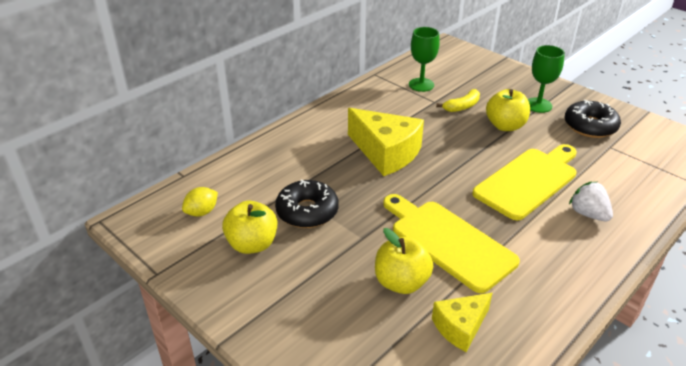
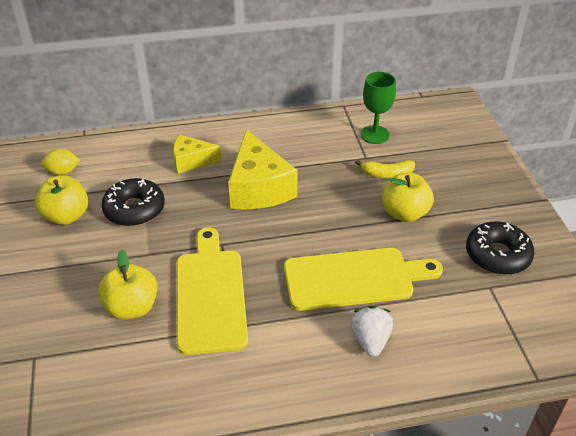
camera: 35 degrees right, 5 degrees up
(460, 327) = (130, 370): yellow cheese -> yellow cheese (192, 161)
(538, 105) = (469, 207): green goblet -> none

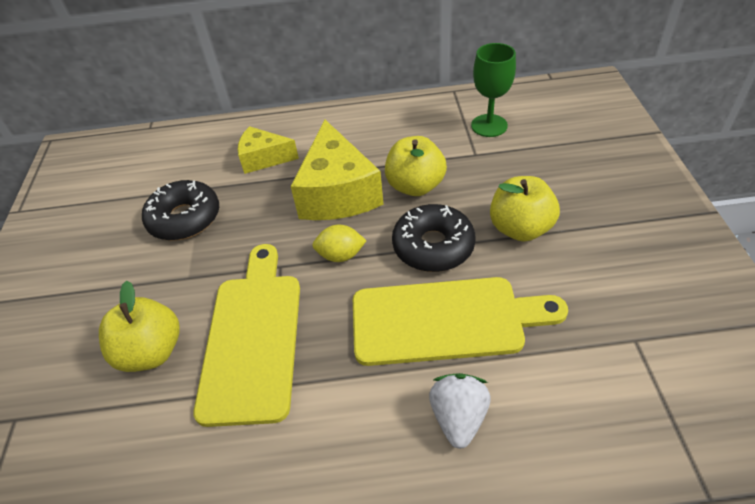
camera: 10 degrees right, 5 degrees up
(63, 172) = (115, 171): yellow lemon -> yellow lemon (341, 255)
(66, 216) = (105, 226): yellow apple -> yellow apple (415, 186)
(387, 174) = (500, 176): yellow banana -> none
(497, 255) = (647, 291): black donut -> black donut (433, 246)

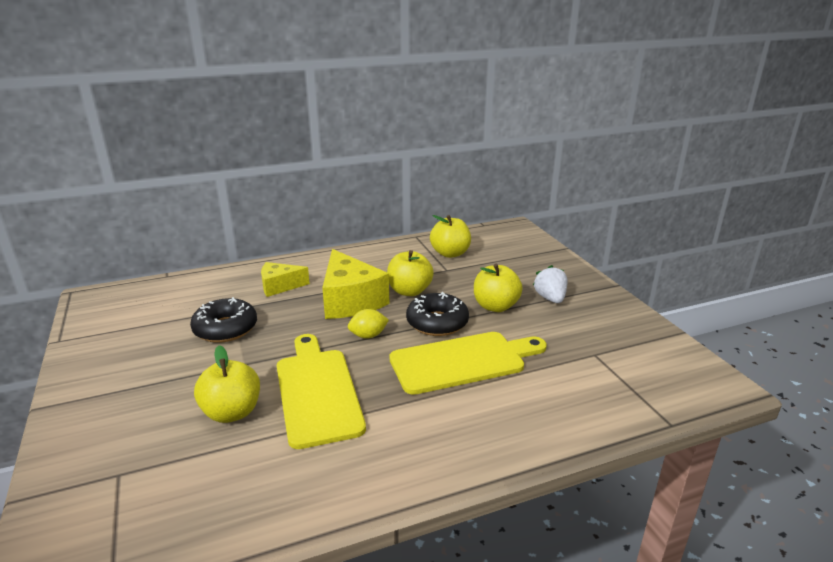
camera: 20 degrees left, 20 degrees down
(458, 417) = (494, 411): white strawberry -> white strawberry (550, 298)
(489, 125) = (450, 253): green goblet -> yellow apple

